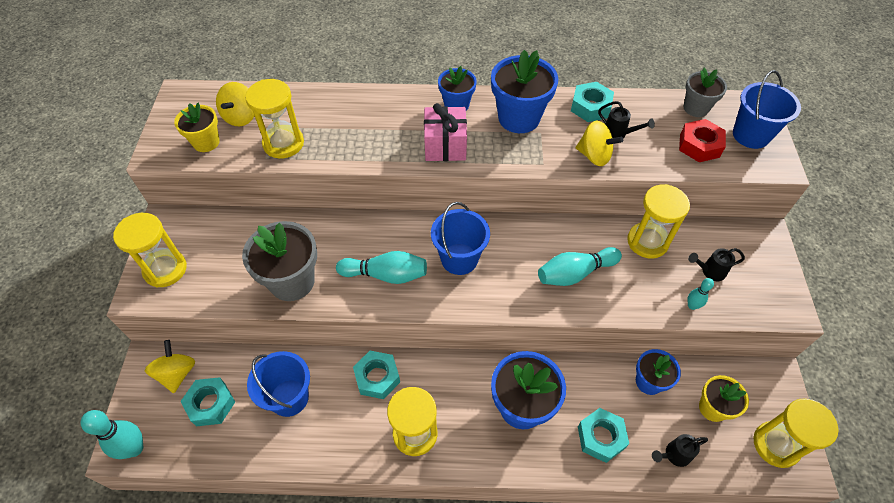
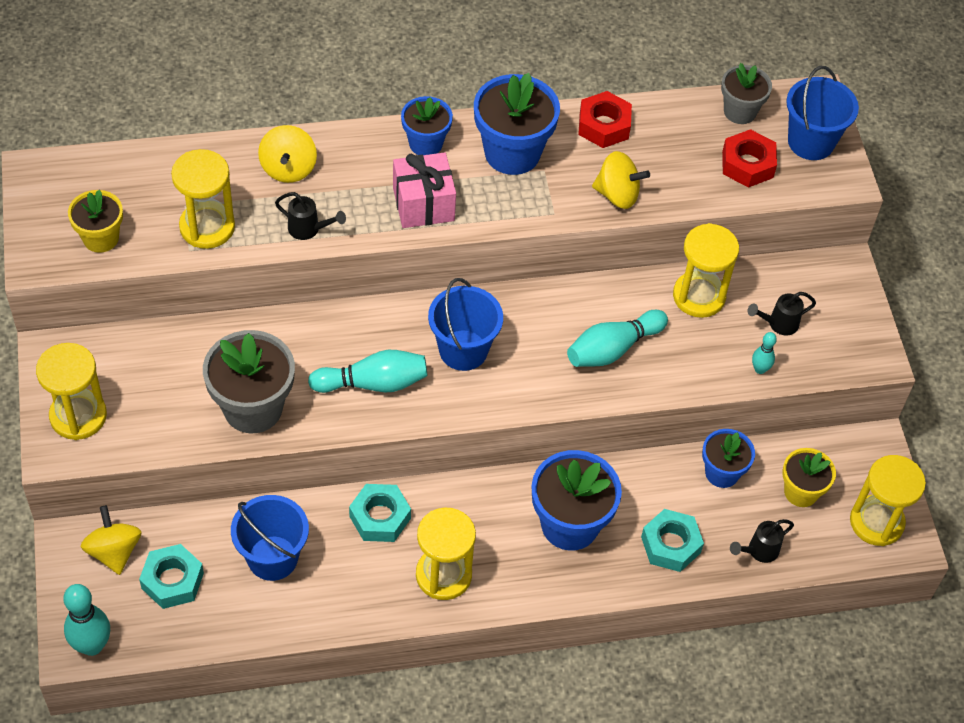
camera: 15 degrees left, 0 degrees up
(241, 117) = (135, 195): yellow spinning top -> yellow spinning top (288, 168)
(590, 107) = (604, 126): turquoise nut -> red nut
(618, 134) = (644, 160): black watering can -> black watering can (309, 229)

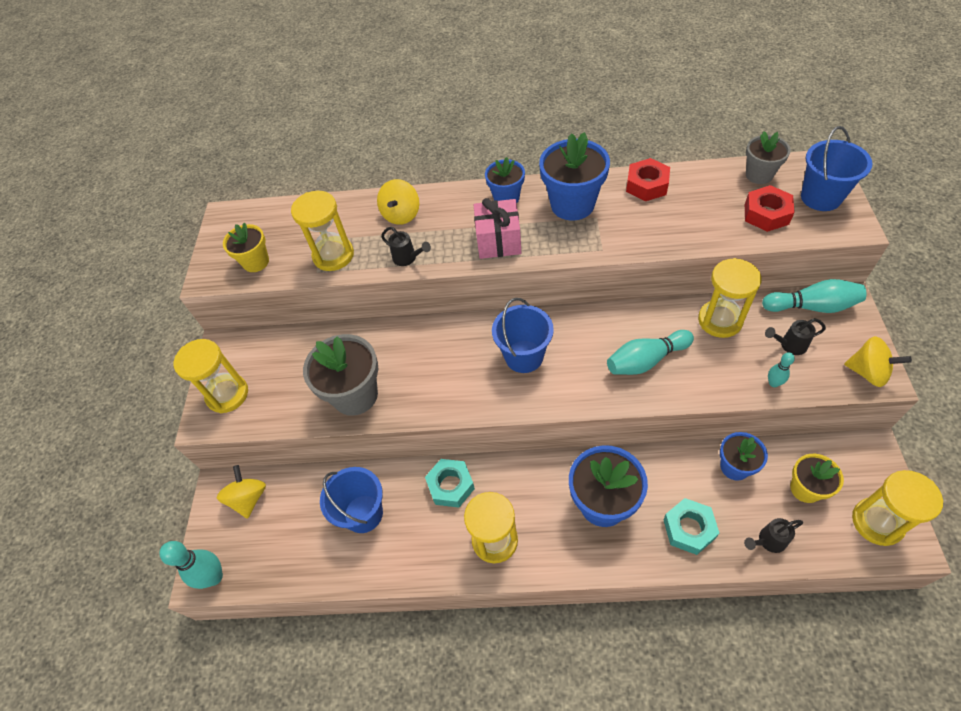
camera: 20 degrees right, 0 degrees up
(172, 581) = (285, 526): turquoise nut -> none
(373, 383) = (450, 380): turquoise bowling pin -> turquoise bowling pin (812, 306)
(617, 194) = (655, 236): yellow spinning top -> yellow spinning top (868, 372)

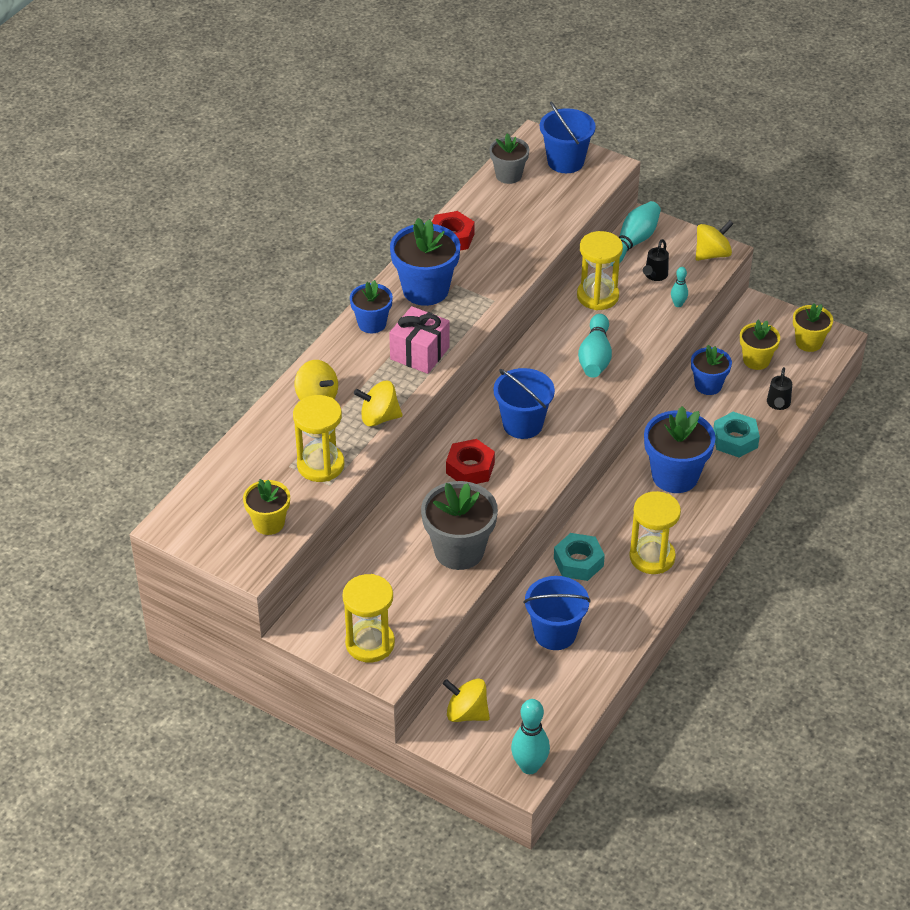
camera: 65 degrees left, 10 degrees down
(408, 258) = (379, 418): black watering can -> yellow spinning top
(766, 214) = (552, 197): red nut -> red nut (470, 468)
(877, 522) = (809, 342): yellow hourglass -> yellow flower pot

